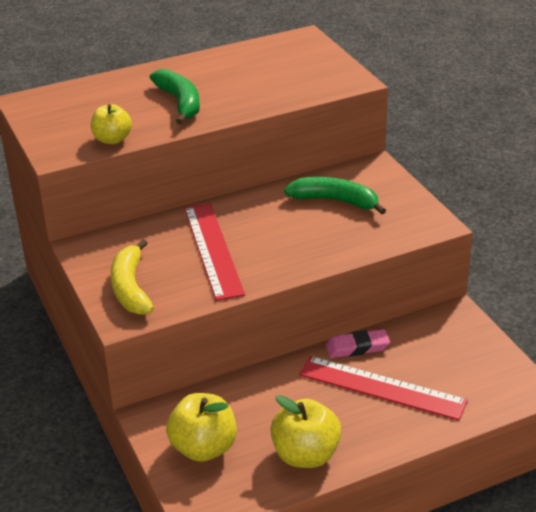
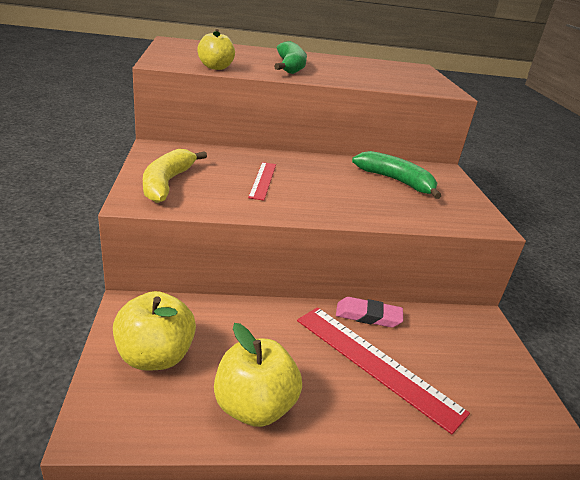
camera: 15 degrees right, 5 degrees down
(213, 250) = (263, 180): red ruler -> red ruler, size x0.55

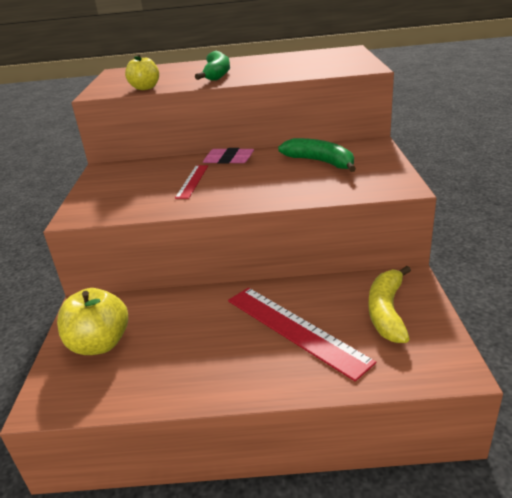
camera: 10 degrees right, 0 degrees up
(167, 183) = (106, 197): yellow banana -> yellow banana (387, 311)
(254, 406) = (178, 375): yellow apple -> none
(368, 316) = (296, 289): pink eraser -> pink eraser (228, 160)

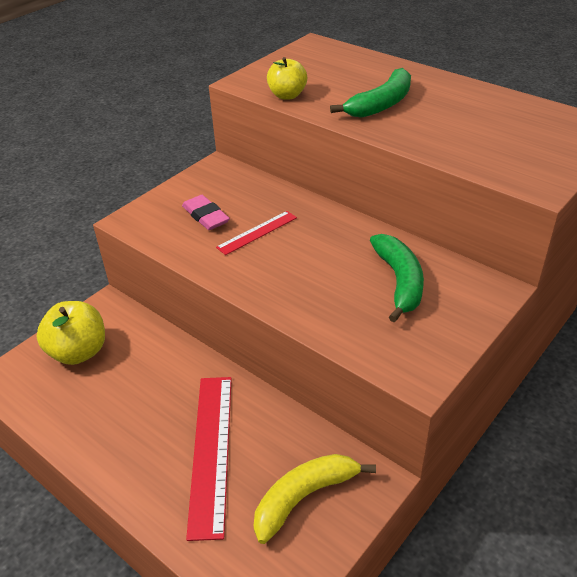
camera: 40 degrees right, 10 degrees up
(228, 160) = (324, 220): pink eraser -> pink eraser (206, 216)

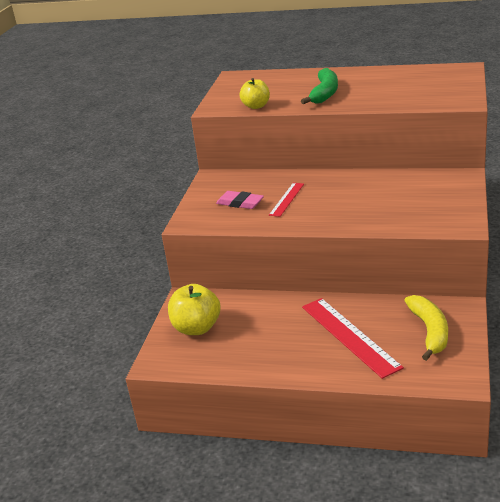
camera: 25 degrees left, 10 degrees down
(304, 497) = (430, 331): yellow banana -> yellow banana turned 150 degrees clockwise
(399, 282) = (405, 191): green banana -> none

